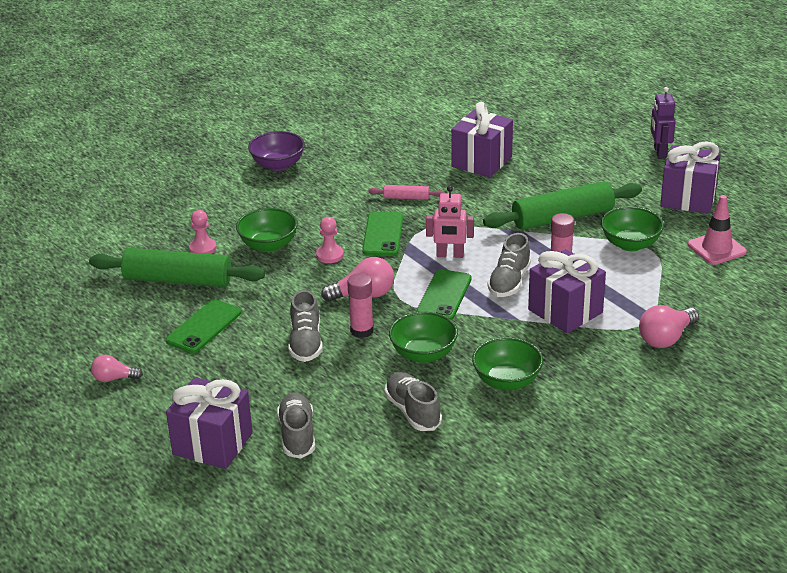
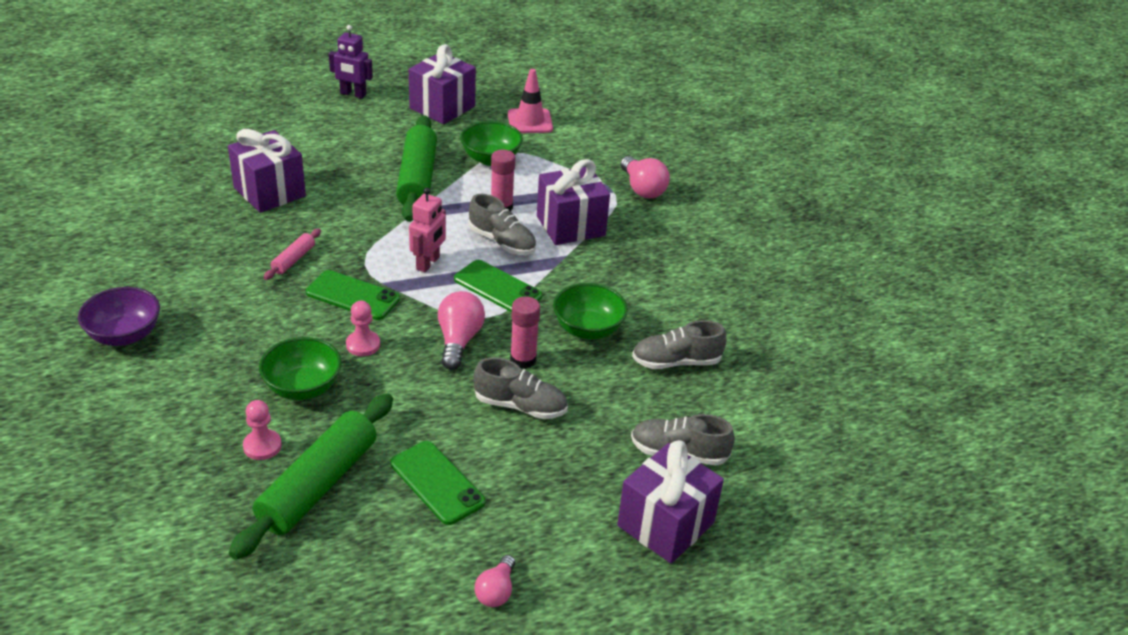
camera: 75 degrees left, 5 degrees up
(507, 381) = (658, 291): green bowl -> none

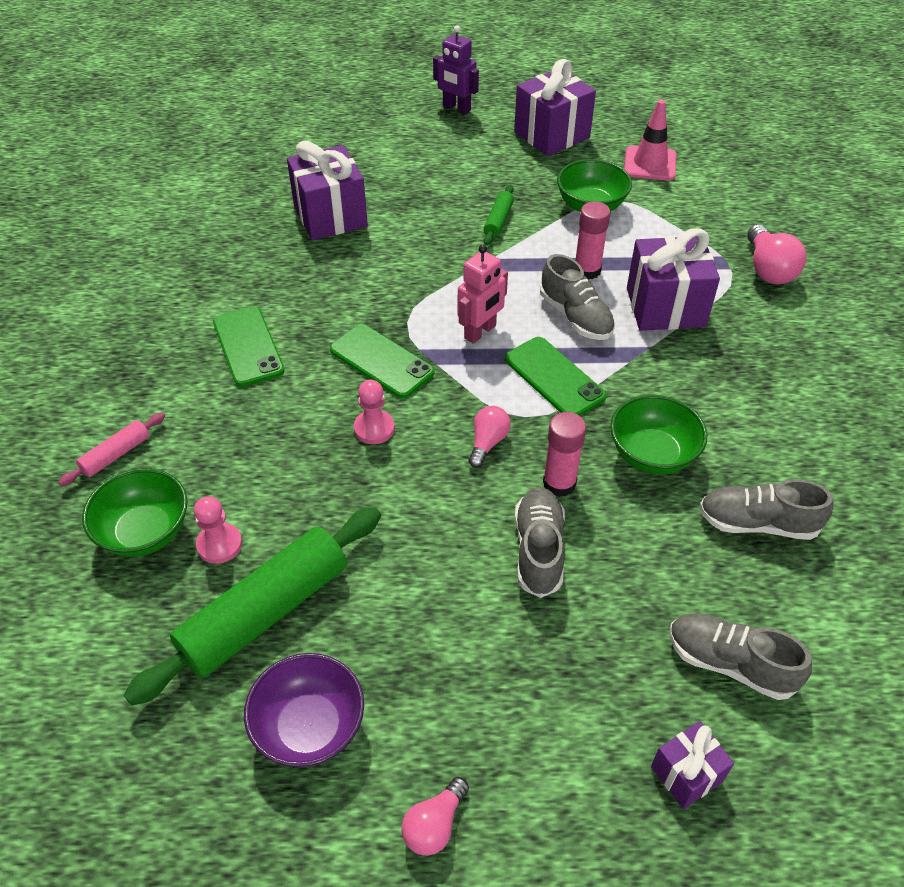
camera: 20 degrees right, 10 degrees up
(124, 335) = (122, 370): purple bowl -> purple bowl (309, 727)
(293, 259) = (330, 304): pink rolling pin -> pink rolling pin (116, 455)
(303, 387) = (289, 473): green bowl -> green bowl (145, 532)
(417, 179) = (498, 221): green rolling pin -> green rolling pin, size x0.46
(437, 482) = (406, 640): green phone -> green phone (248, 346)
(459, 340) = (488, 442): pink light bulb -> pink light bulb, size x0.63
(520, 406) = (538, 550): grey shoe -> grey shoe turned 120 degrees counterclockwise
(665, 524) = (686, 774): purple gift -> purple gift, size x0.53

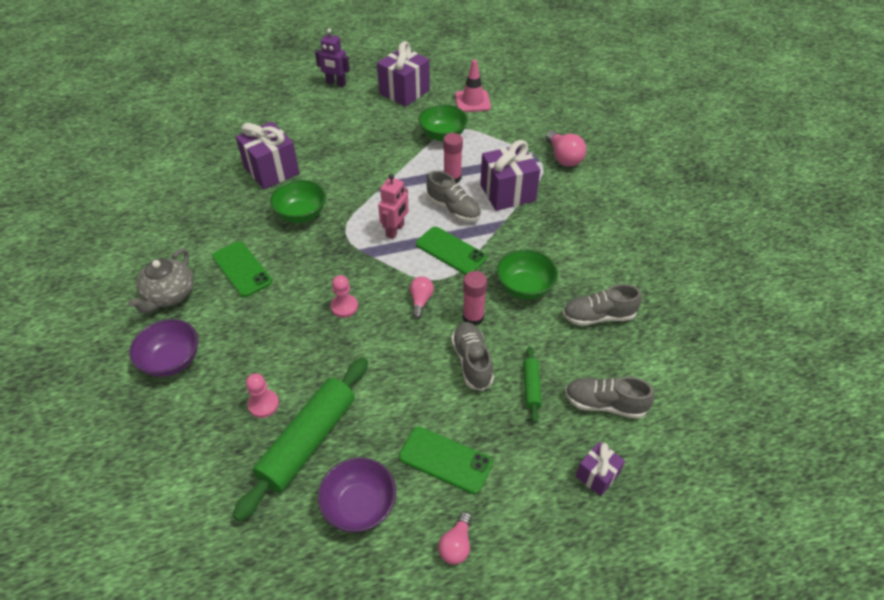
camera: 15 degrees left, 0 degrees up
(116, 455) = (172, 361): pink rolling pin -> purple bowl
(141, 363) = (169, 295): none -> grey teapot
(145, 532) = (209, 408): green bowl -> green bowl (301, 214)
(381, 361) = (336, 262): green phone -> green phone (445, 460)
(498, 221) = (386, 155): green rolling pin -> green rolling pin (531, 387)

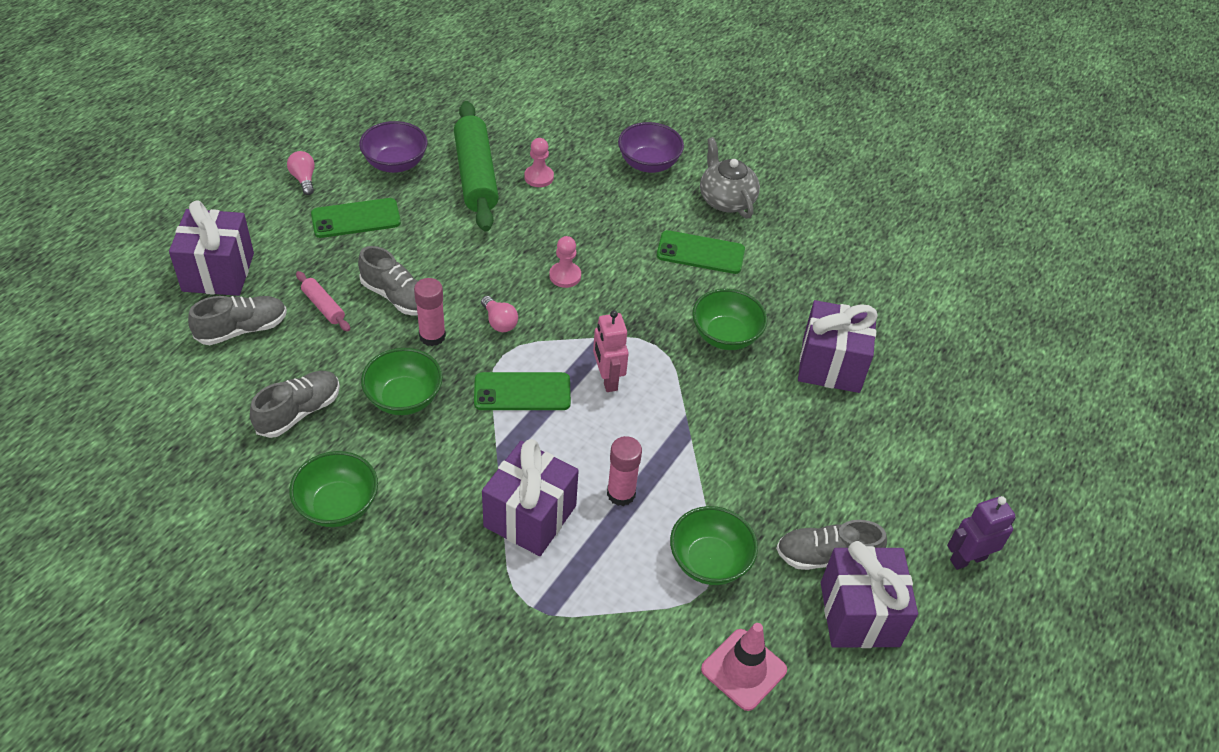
camera: 135 degrees right, 0 degrees up
(453, 209) = (572, 447): grey shoe -> grey shoe (826, 557)
(531, 387) = (323, 306): green rolling pin -> pink rolling pin
(563, 157) = (505, 637): pink light bulb -> none
(597, 475) = (218, 272): purple gift -> purple gift, size x1.87
(607, 251) = (338, 505): none -> green bowl

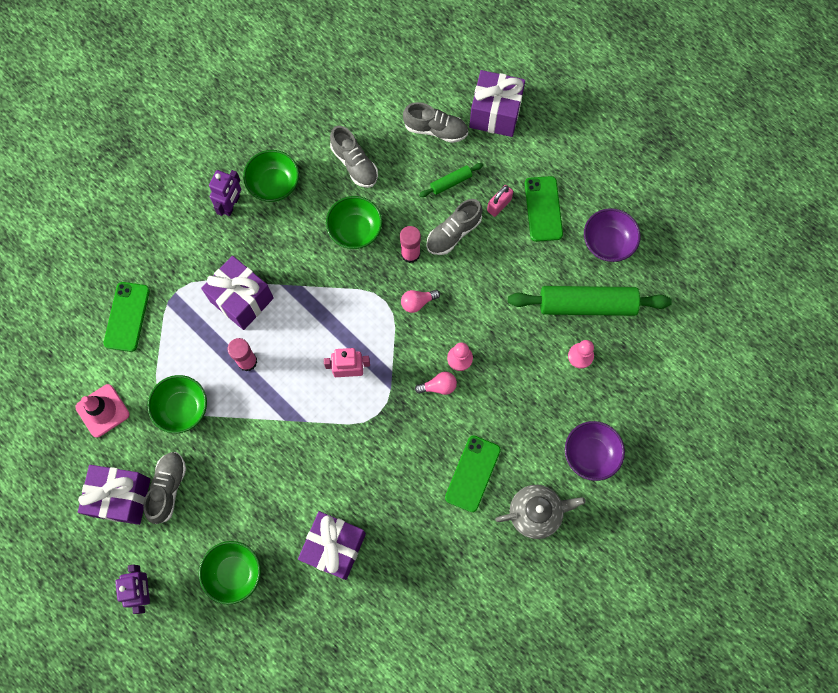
camera: 105 degrees right, 25 degrees up
(242, 329) = (435, 129): grey shoe -> grey shoe turned 60 degrees counterclockwise
(304, 179) = (594, 173): pink light bulb -> pink light bulb (438, 386)
(323, 306) = (451, 182): pink rolling pin -> green rolling pin
(353, 258) = (499, 205): none -> pink padlock
(377, 556) = (231, 205): none -> purple robot
(522, 392) = (347, 309): green phone -> green phone (127, 317)
(725, 336) = (378, 471): green bowl -> green bowl (234, 573)

